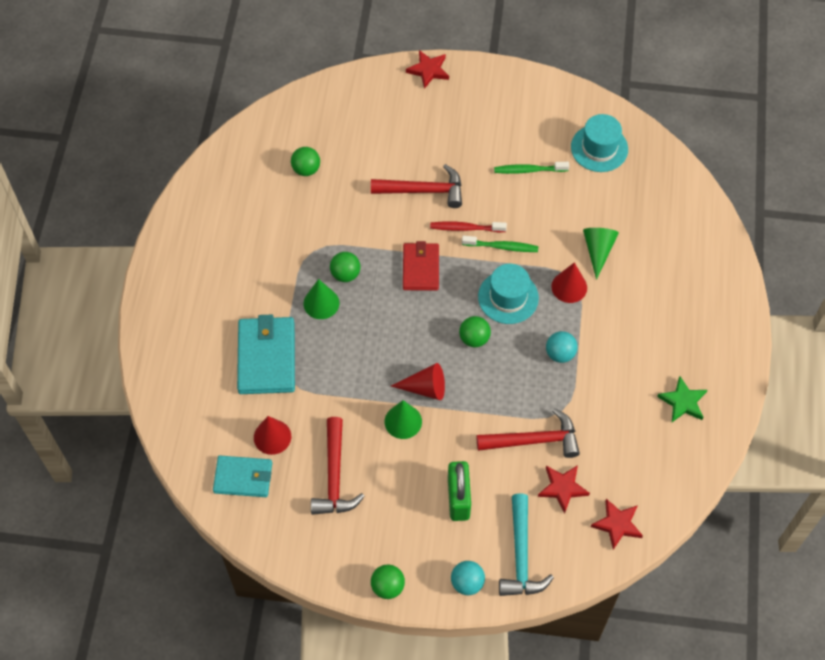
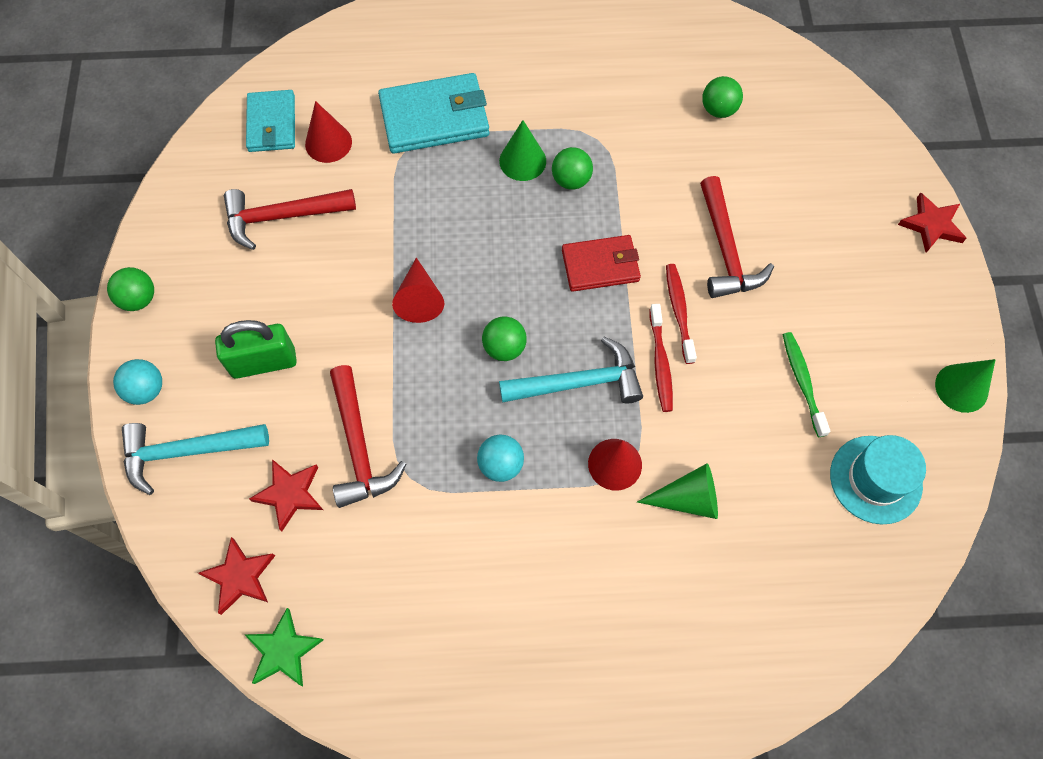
camera: 80 degrees right, 5 degrees up
(403, 421) = (367, 280): green cone -> green cone (961, 388)
(502, 247) = (660, 363): green toothbrush -> red toothbrush
(508, 297) = (579, 382): turquoise hat -> turquoise hammer
(683, 402) = (449, 656): green star -> green star (283, 650)

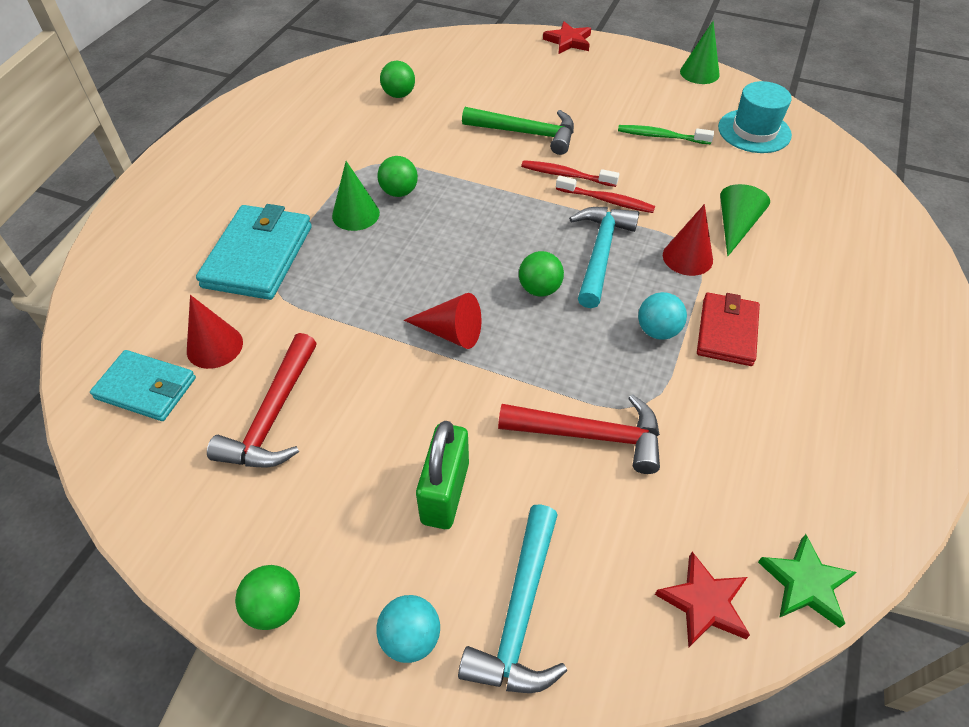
camera: 65 degrees left, 15 degrees down
(289, 494) = (619, 518): red star -> none
(600, 265) = (495, 203): red wallet -> red wallet (727, 332)
(726, 250) = (526, 133): red hammer -> green hammer

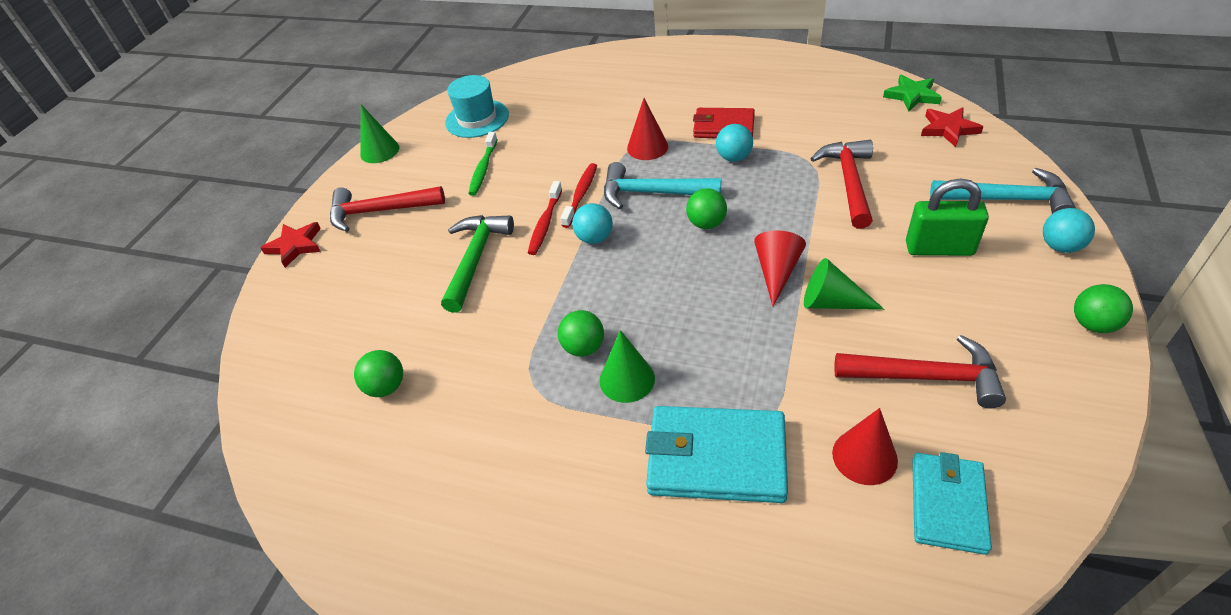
camera: 90 degrees left, 5 degrees down
(536, 206) = (594, 238): none -> turquoise ball
(605, 79) = (380, 211): none -> red hammer
(735, 226) = (605, 125): green cone -> green cone (831, 302)

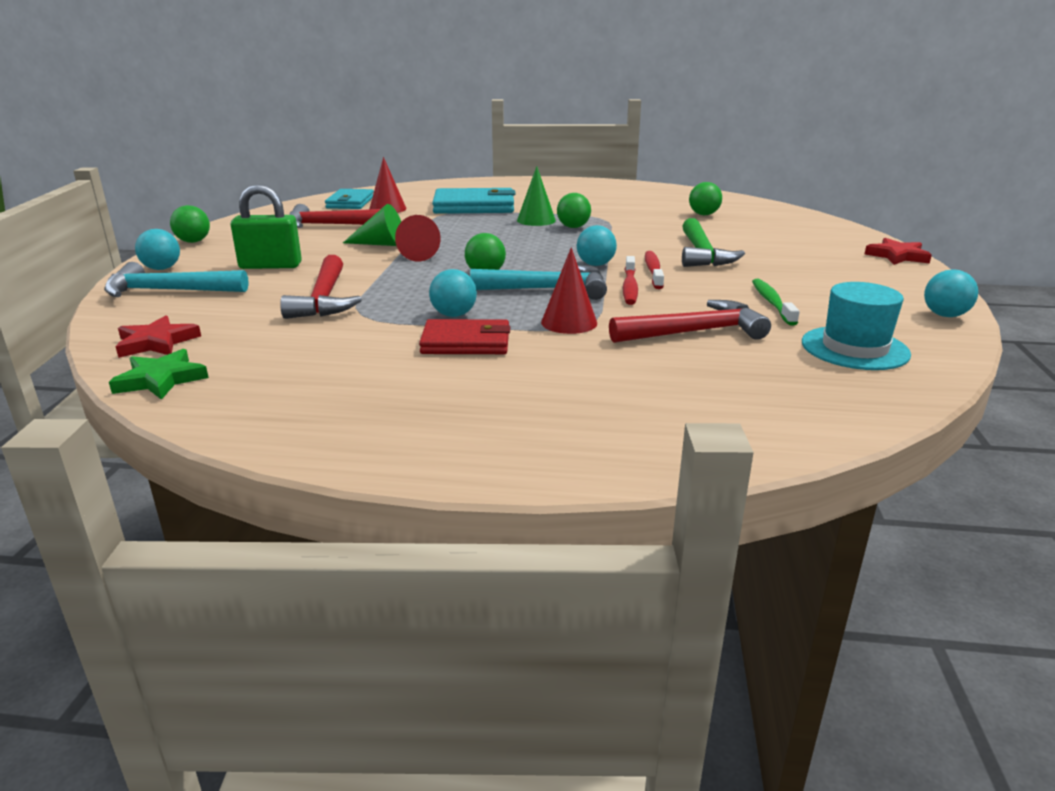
camera: 165 degrees right, 20 degrees down
(379, 151) = (944, 315): green cone -> turquoise ball
(380, 211) = (848, 274): red hammer -> red hammer (695, 332)

